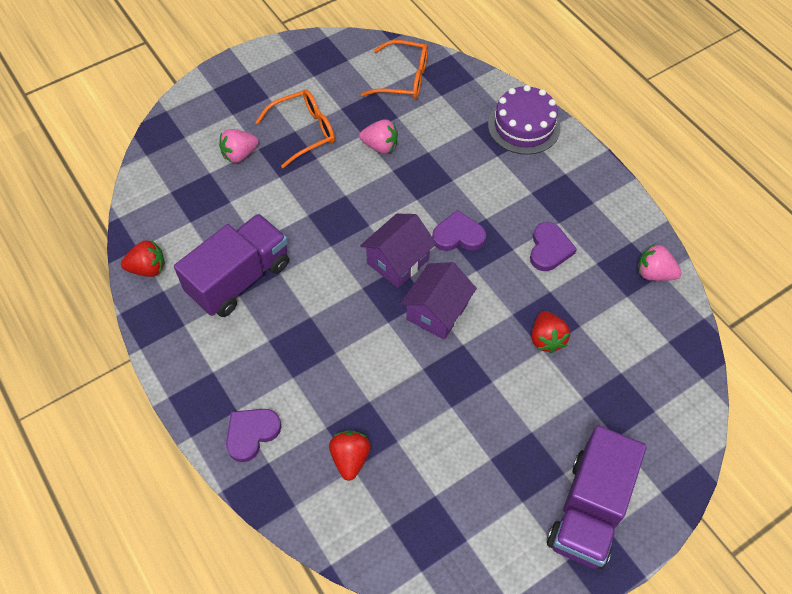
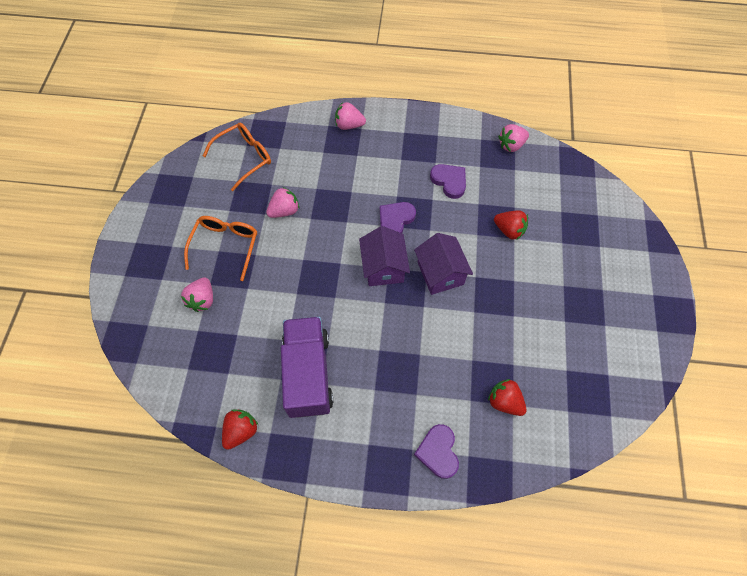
camera: 50 degrees left, 5 degrees up
(524, 126) = (349, 125): purple cake -> pink strawberry
(589, 510) = (634, 295): purple truck -> none

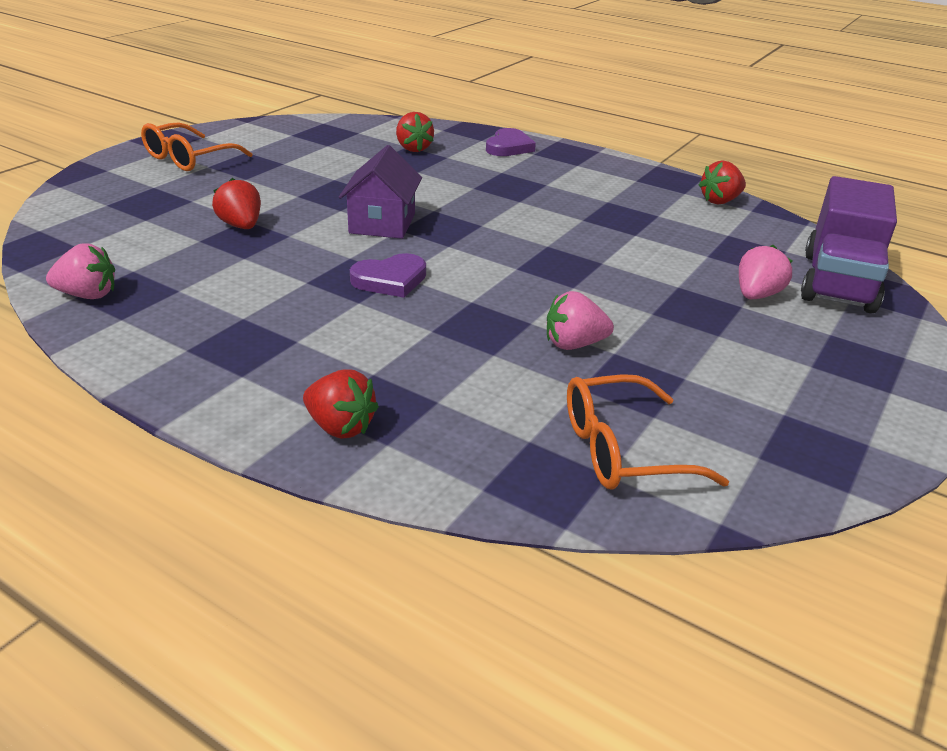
camera: 155 degrees left, 30 degrees down
(225, 246) = (704, 336): orange glasses -> orange glasses (188, 159)
(308, 373) = (620, 210): purple truck -> purple truck (838, 282)
(349, 125) = (340, 427): pink strawberry -> red strawberry
(383, 267) = (455, 248): purple house -> none
(449, 181) = (253, 290): purple heart -> none

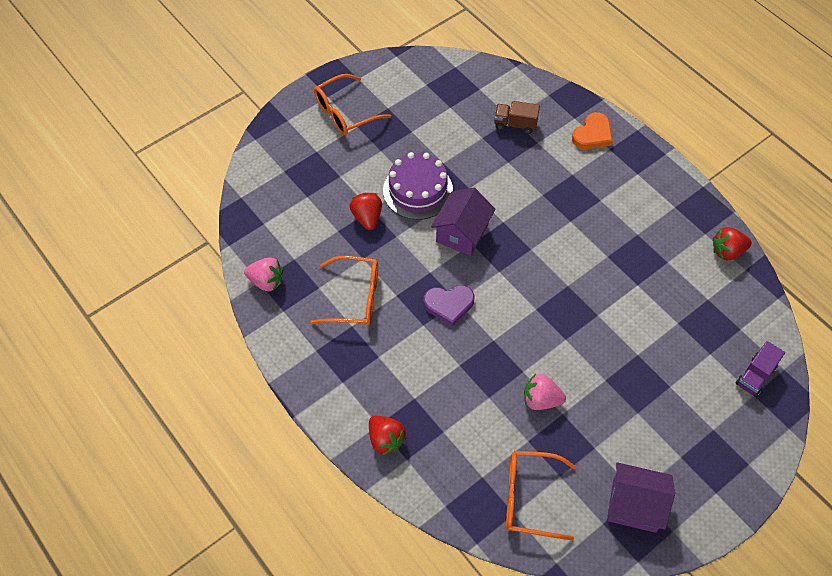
camera: 20 degrees right, 25 degrees up
(241, 292) = (355, 298): none -> orange glasses
(307, 200) = (418, 190): none -> purple cake
(413, 148) = (515, 124): red strawberry -> brown truck
(509, 147) = (593, 134): purple heart -> orange heart
(756, 295) = (687, 377): pink strawberry -> none
(789, 427) = (634, 505): none -> purple house
(838, 282) = (755, 376): purple truck -> purple truck, size x0.49

